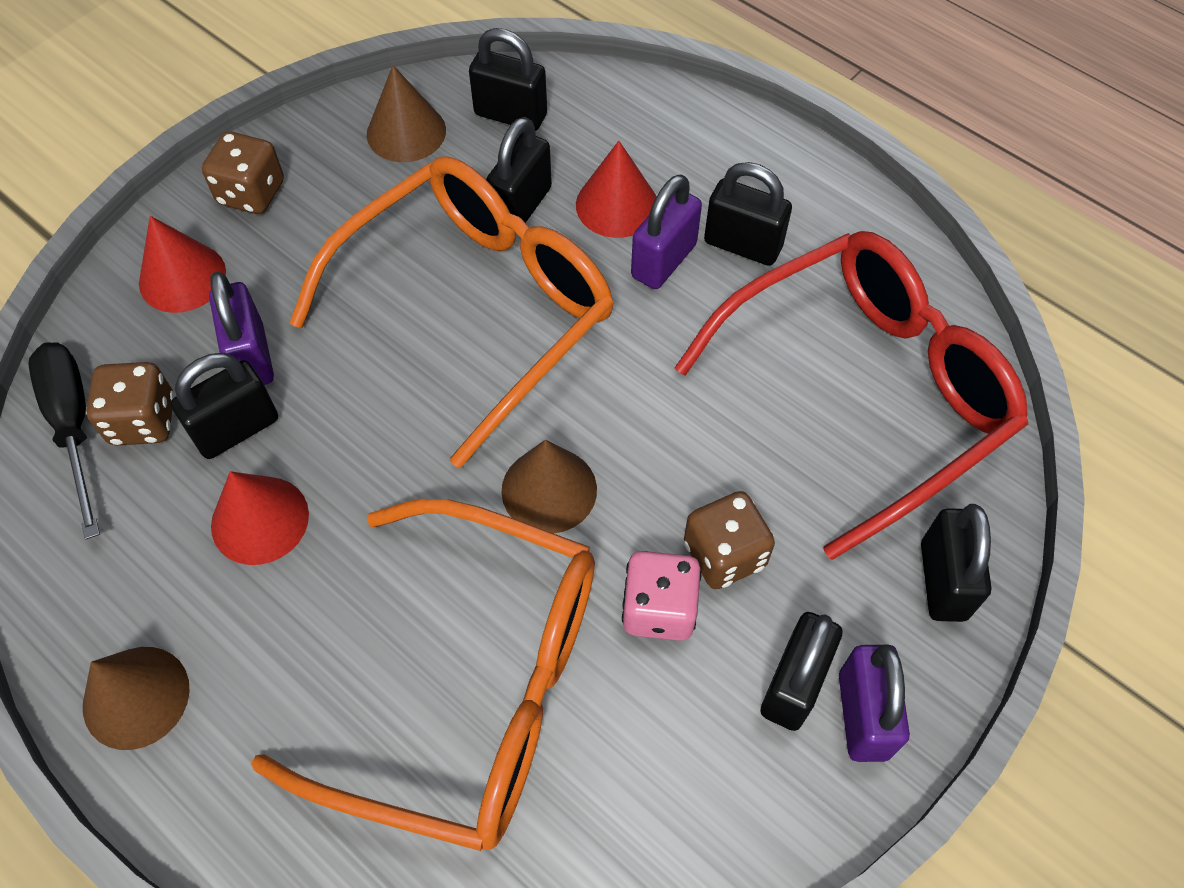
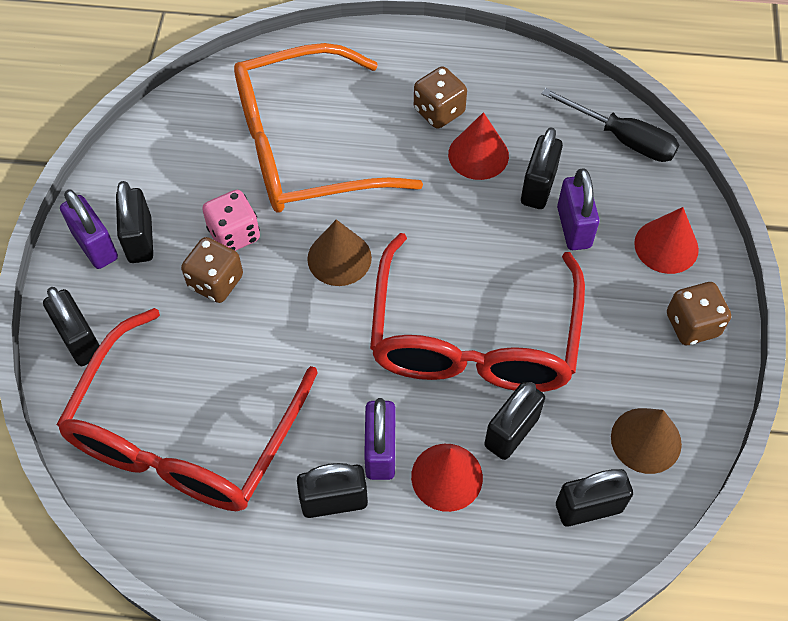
camera: 145 degrees right, 0 degrees up
(136, 697) = (456, 60): brown cone -> none
(143, 421) = (591, 162): brown dice -> brown dice (439, 111)
(251, 356) = (574, 227): purple padlock -> purple padlock turned 45 degrees clockwise
(477, 308) = (473, 338): orange glasses -> red glasses
(521, 206) = (511, 432): black padlock -> black padlock turned 45 degrees clockwise

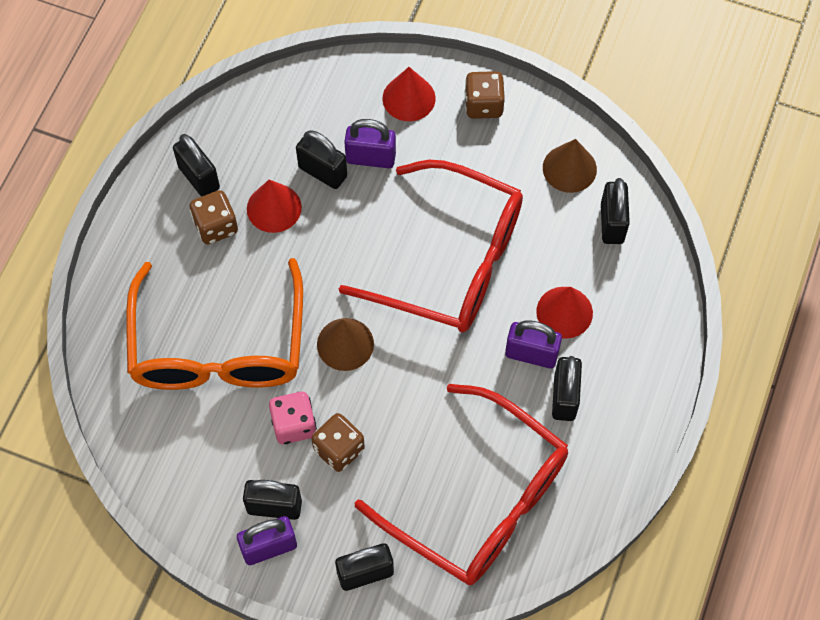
camera: 75 degrees left, 5 degrees up
(511, 432) = (539, 257): black padlock -> black padlock (199, 178)
(622, 138) = (294, 94): black screwdriver -> none

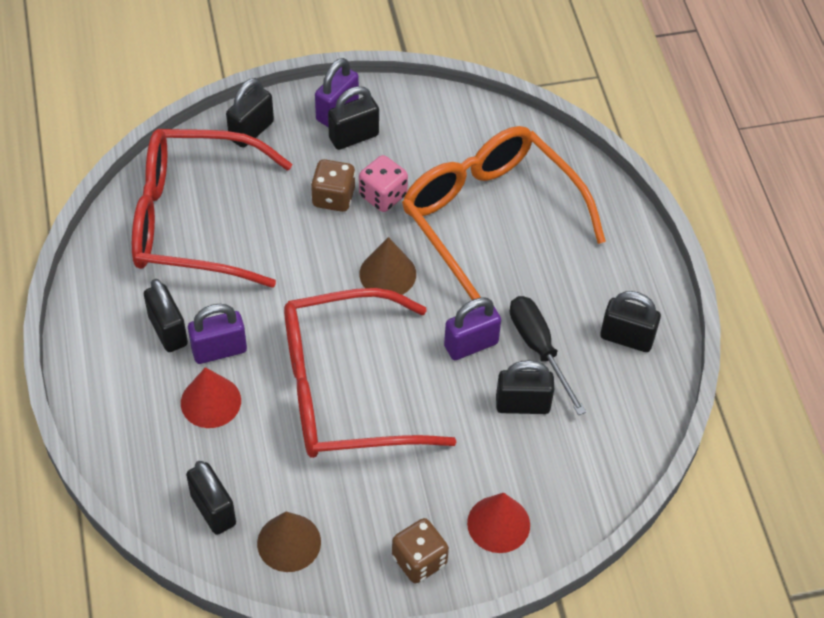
camera: 145 degrees right, 10 degrees down
(216, 226) = (575, 306): brown dice -> none
(274, 208) = (539, 349): red cone -> black screwdriver
(370, 158) = (489, 443): purple padlock -> purple padlock (471, 345)

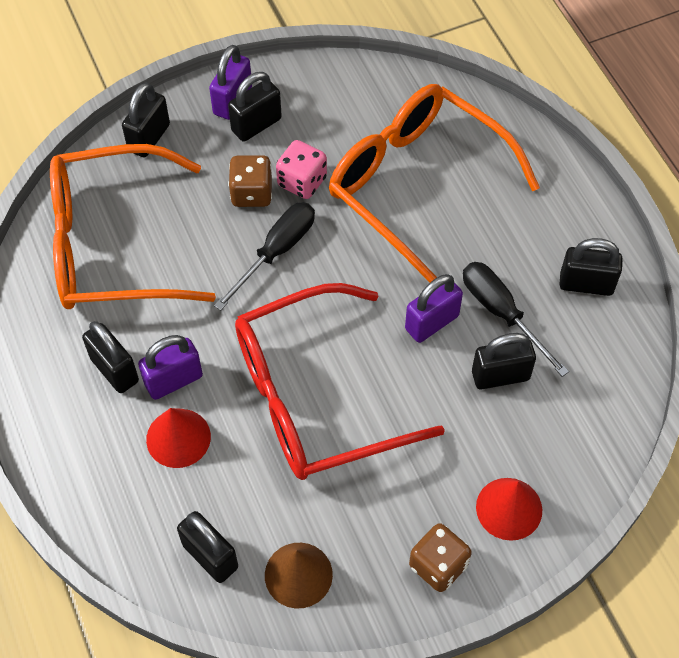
camera: 10 degrees left, 5 degrees up
(193, 220) = (112, 245): red glasses -> orange glasses
(343, 254) = (276, 252): none -> black screwdriver
(387, 274) = (328, 263): brown cone -> none

